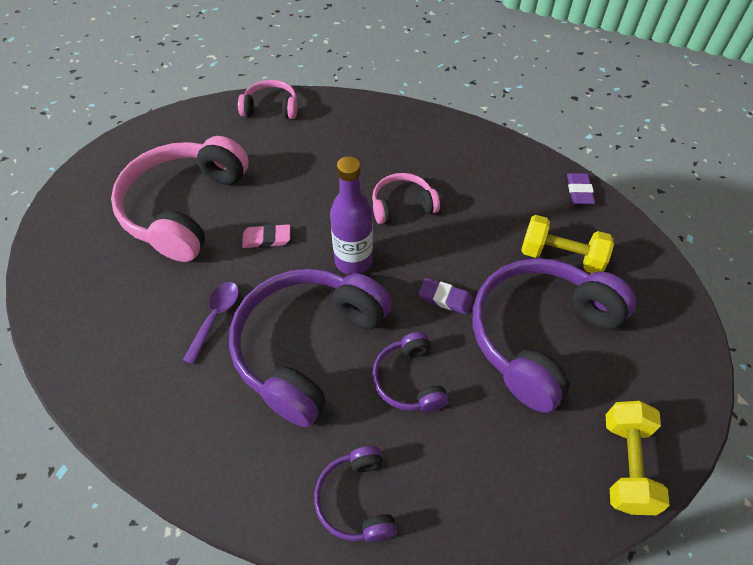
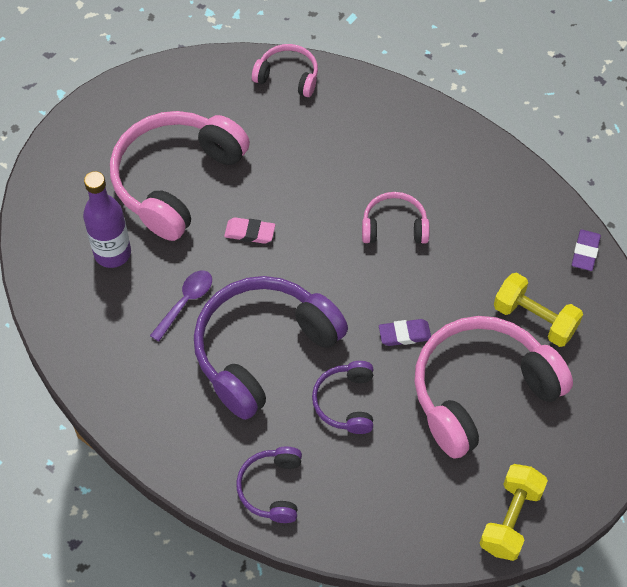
camera: 15 degrees right, 5 degrees up
(353, 261) = (328, 276): purple bottle -> purple bottle (112, 253)
(445, 298) = (404, 334): purple eraser -> purple eraser turned 45 degrees counterclockwise
(540, 336) = (481, 391): purple headphones -> pink headphones

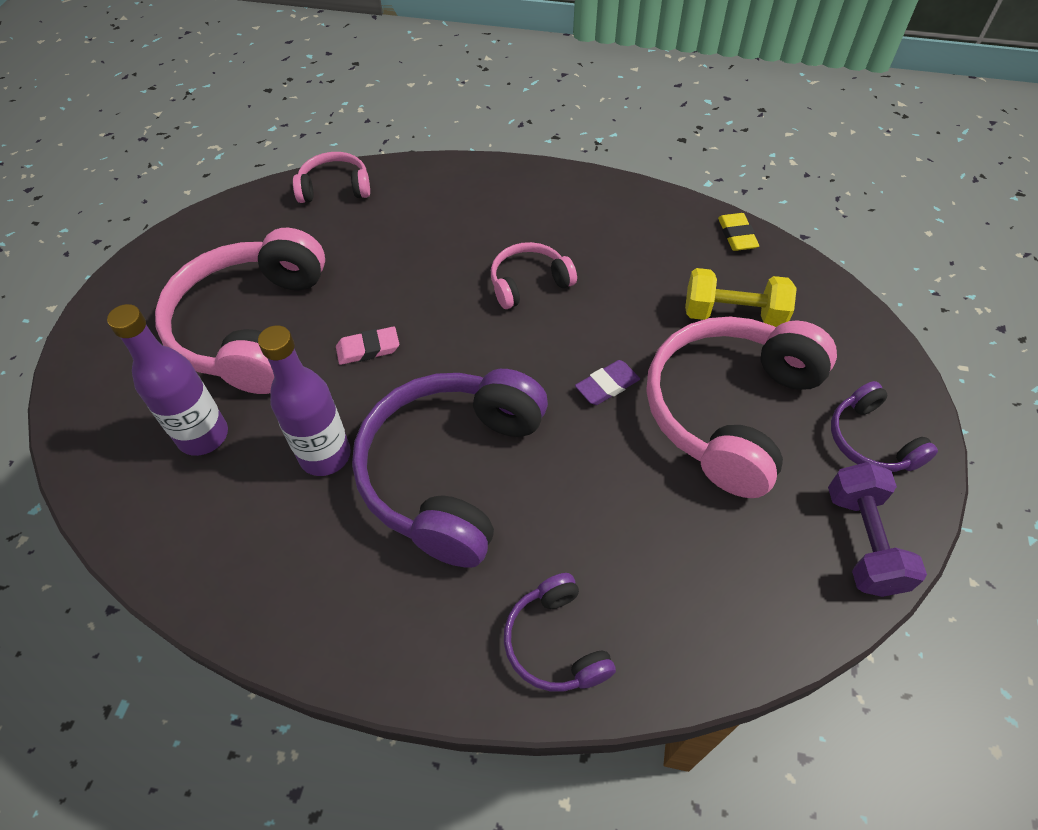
camera: 25 degrees left, 5 degrees down
(185, 302) = (325, 455): purple spoon -> purple bottle
(346, 402) = (586, 489): purple headphones -> purple headphones (871, 440)
(510, 519) = (863, 541): yellow dumbbell -> purple dumbbell
(585, 252) = (737, 235): purple eraser -> yellow eraser

